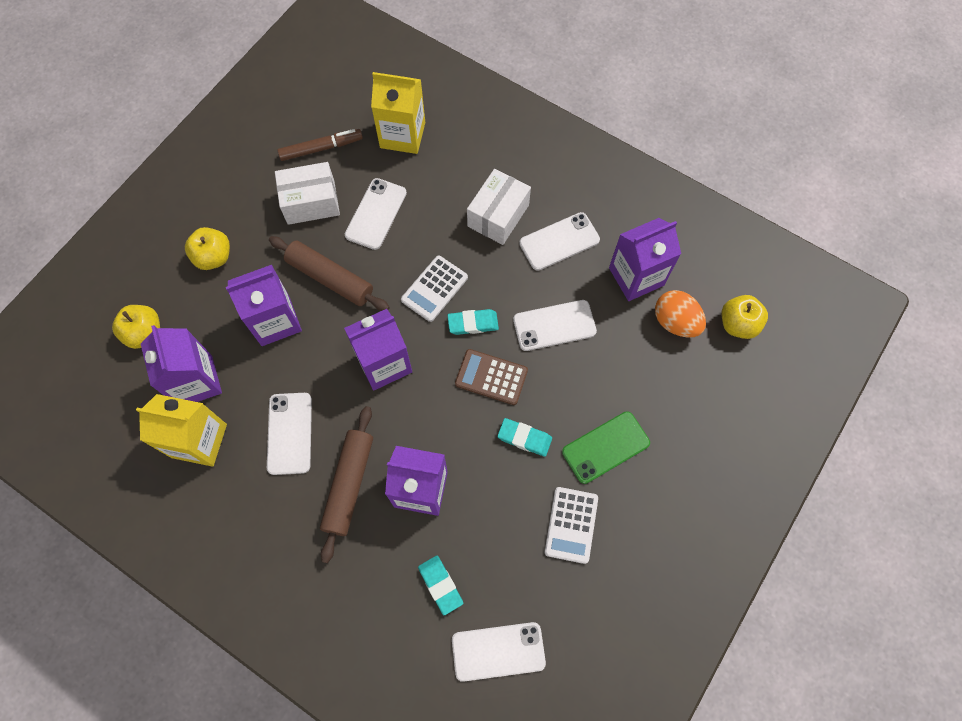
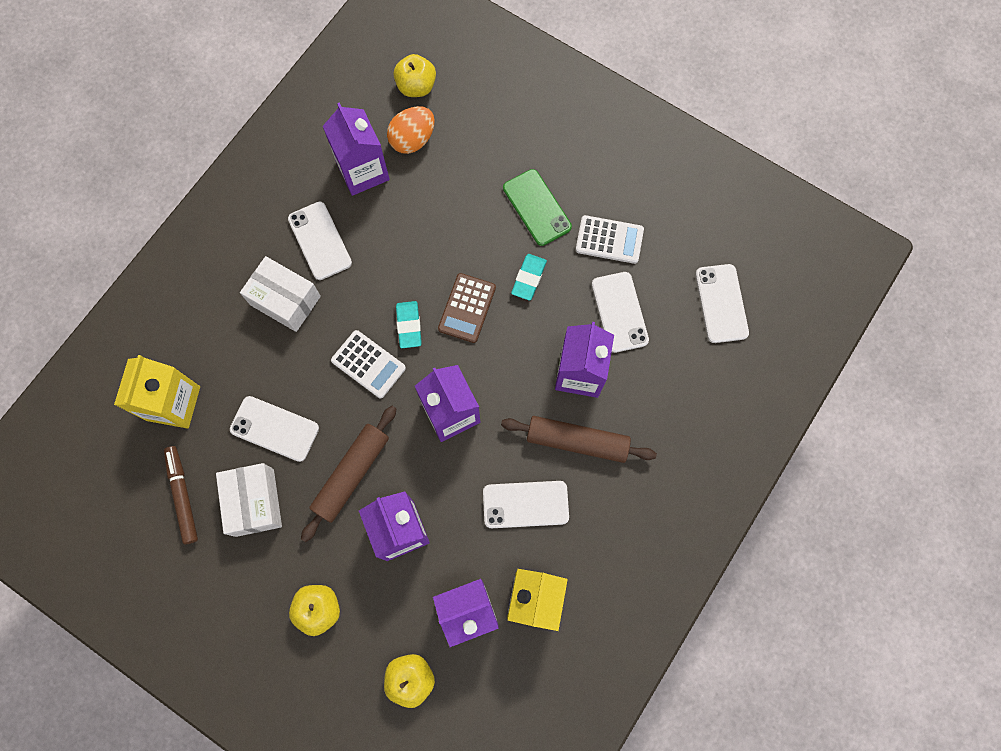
camera: 90 degrees left, 5 degrees up
(440, 585) = (667, 353): turquoise eraser -> none
(554, 325) = (413, 248): white phone -> white phone (619, 312)

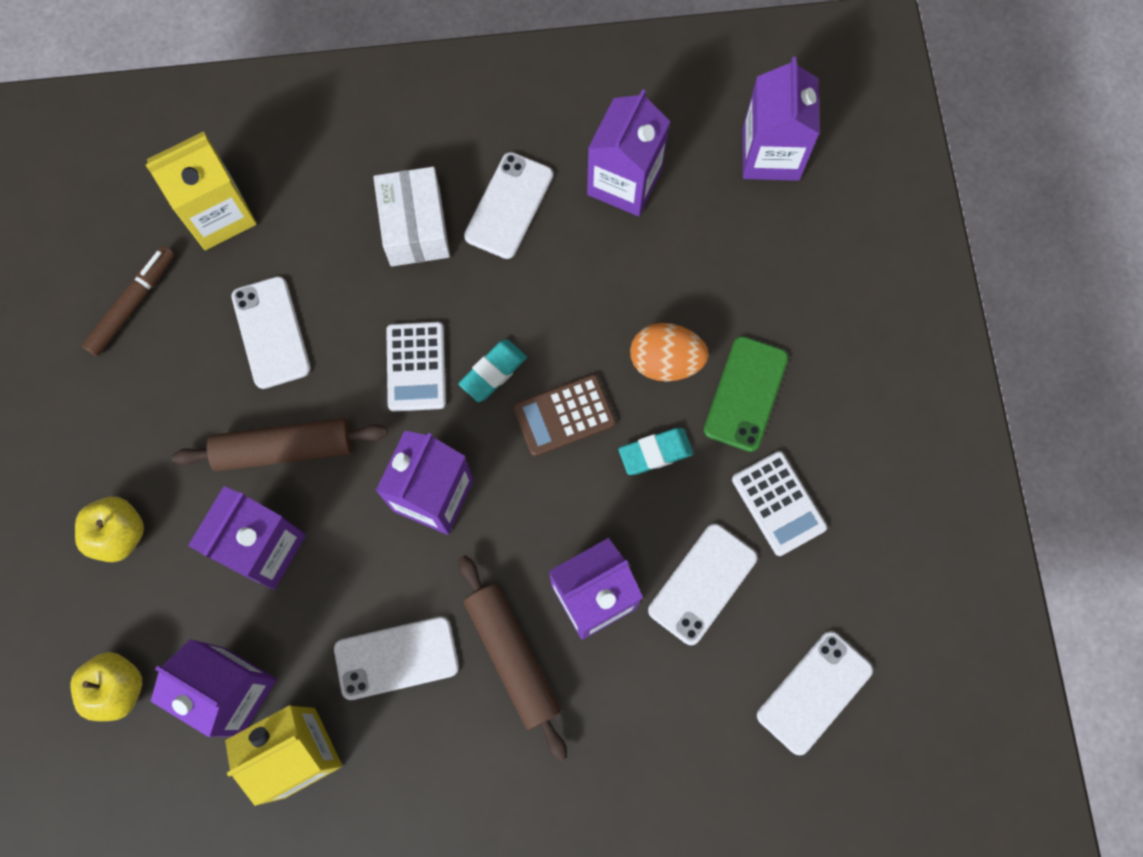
camera: 50 degrees right, 0 degrees up
(254, 502) = (180, 378): white box -> none
(413, 140) = (706, 201): orange egg -> orange egg (665, 361)
(416, 87) = (770, 154): yellow apple -> purple carton
(525, 504) = (396, 658): white phone -> white phone turned 60 degrees counterclockwise

